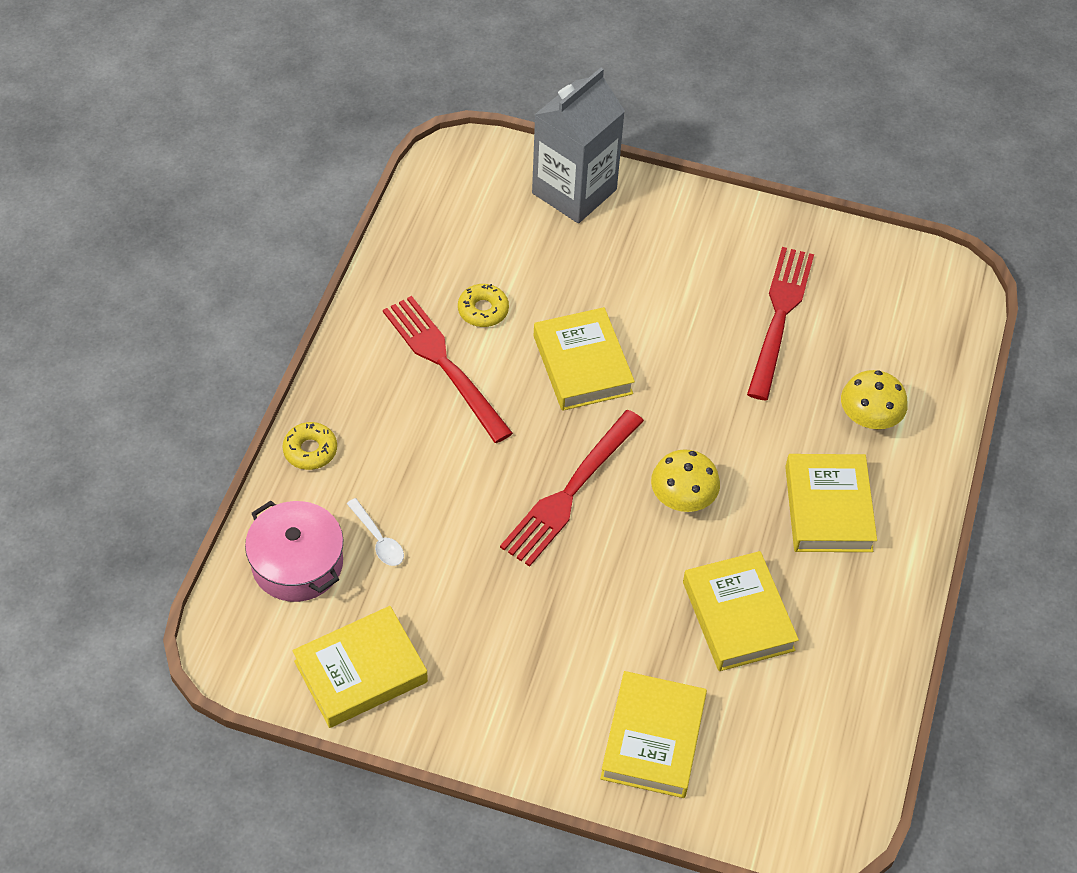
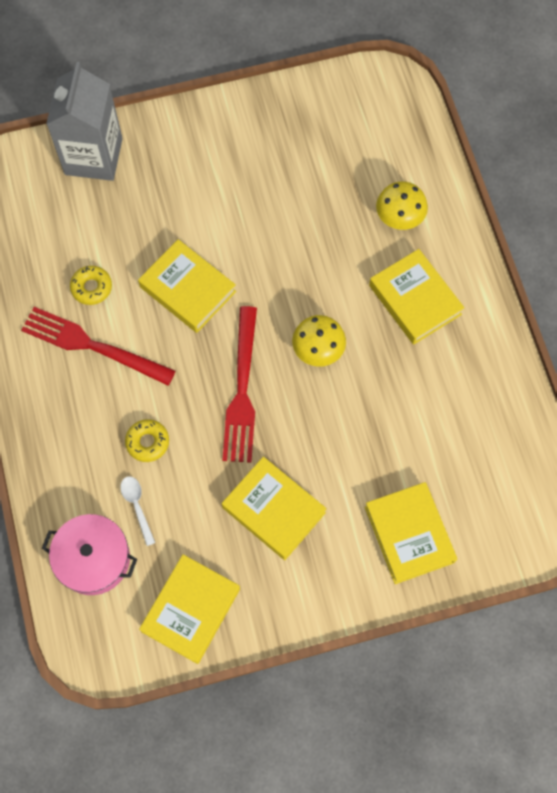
camera: 30 degrees left, 15 degrees up
(310, 450) = (44, 469): yellow donut -> yellow donut (147, 442)
(378, 539) = (137, 506): white spoon -> white spoon turned 135 degrees counterclockwise
(738, 616) = (407, 413): yellow book -> yellow book (274, 510)
(780, 315) = (295, 173): red fork -> none

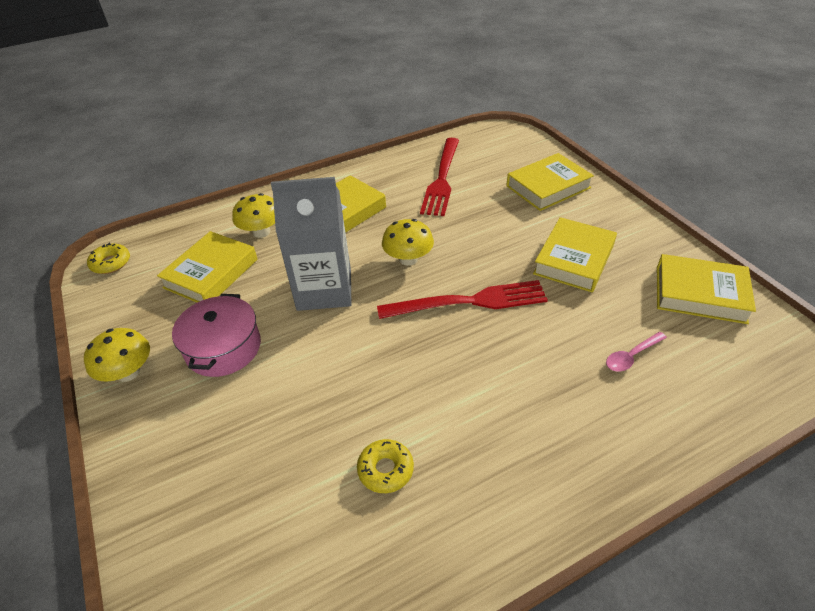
camera: 100 degrees left, 25 degrees down
(91, 345) = (466, 449): red fork -> red fork (442, 179)
(93, 156) = (176, 524): grey carton -> grey carton (324, 290)
(93, 559) = (710, 380): pink pot -> pink pot (223, 348)
(137, 506) = (631, 356): white spoon -> pink spoon
(147, 442) = (559, 363): yellow donut -> yellow donut (111, 263)
(188, 289) = (366, 369): yellow book -> yellow book (211, 273)
(236, 115) = (128, 372): none -> yellow mushroom

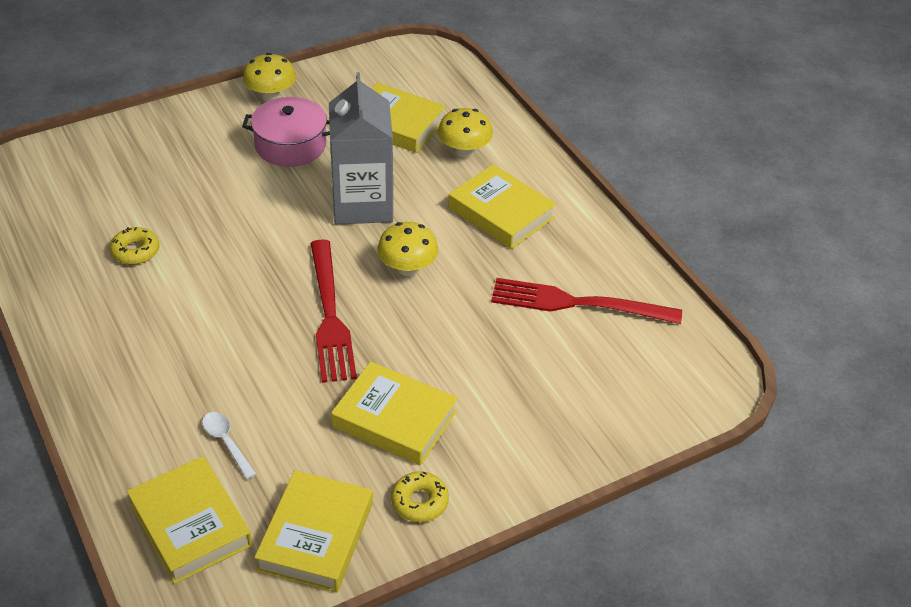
camera: 85 degrees right, 0 degrees up
(111, 263) = (418, 58): yellow donut -> yellow donut (419, 502)
(548, 187) = (560, 416): yellow book -> yellow book (190, 525)
(631, 356) = (226, 442): pink spoon -> white spoon

